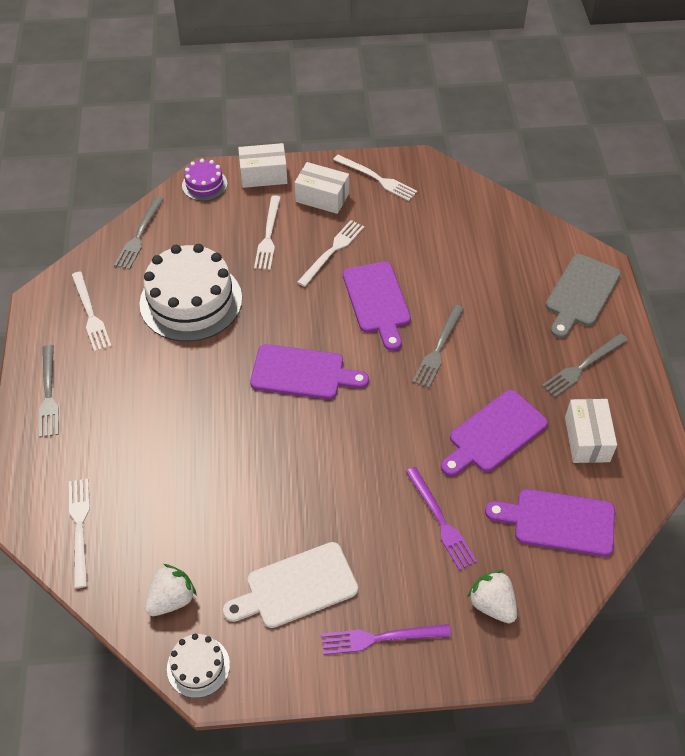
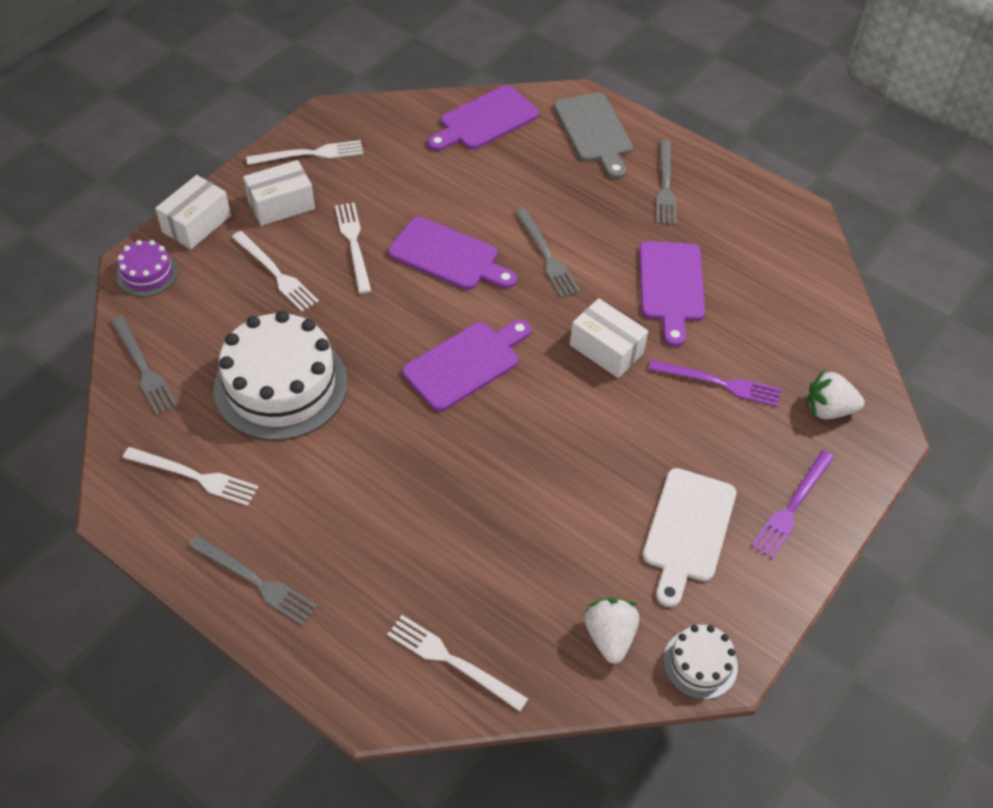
camera: 50 degrees left, 0 degrees up
(558, 521) = (792, 312): purple cutting board -> purple cutting board (485, 120)
(587, 439) = (735, 237): white box -> white box (606, 349)

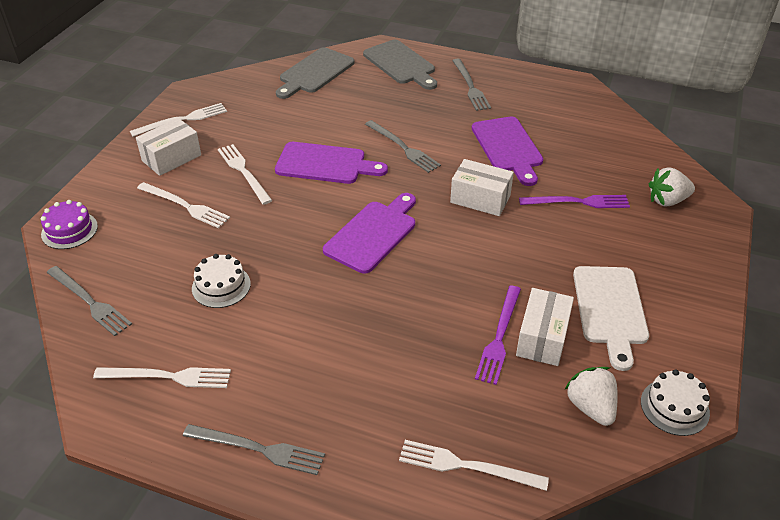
camera: 15 degrees left, 10 degrees down
(196, 224) = (102, 186): white box -> white box (542, 338)
(281, 385) = (221, 286): white cake -> white cake, size x0.49
(485, 120) = (314, 72): purple cutting board -> grey cutting board
(792, 507) = (679, 272): purple fork -> purple fork (499, 337)

